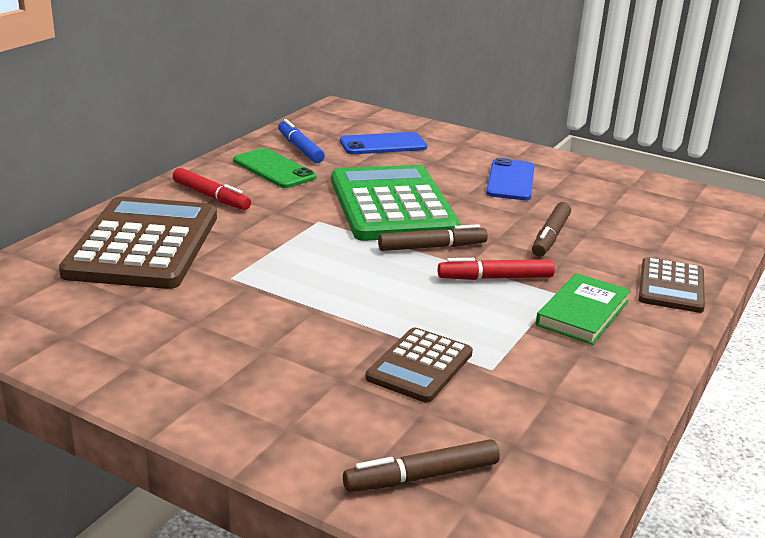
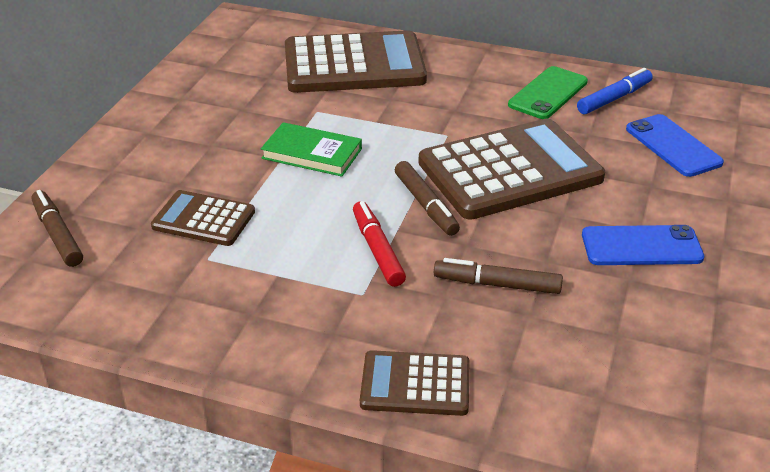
camera: 80 degrees right, 10 degrees up
(211, 197) = (462, 75): red marker -> none
(392, 205) = (510, 171): green calculator -> brown calculator
(582, 313) = (326, 312): green book -> green book (312, 153)

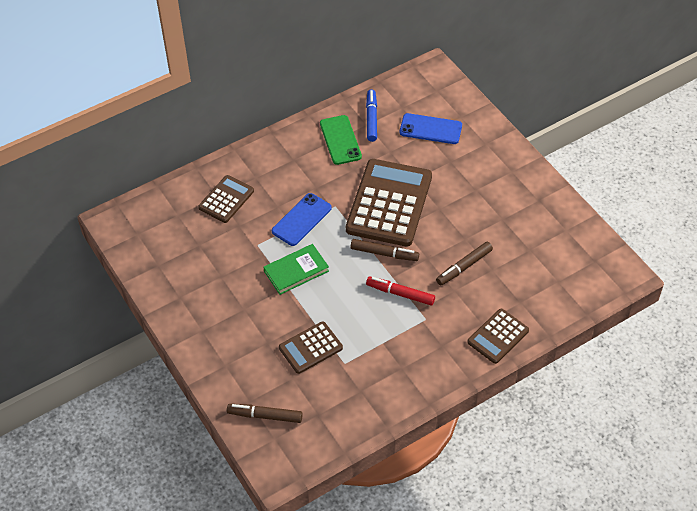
camera: 50 degrees left, 15 degrees up
(354, 65) = (226, 199): brown calculator -> brown calculator, size x0.52
(641, 246) = (486, 198): blue phone -> blue phone (301, 219)

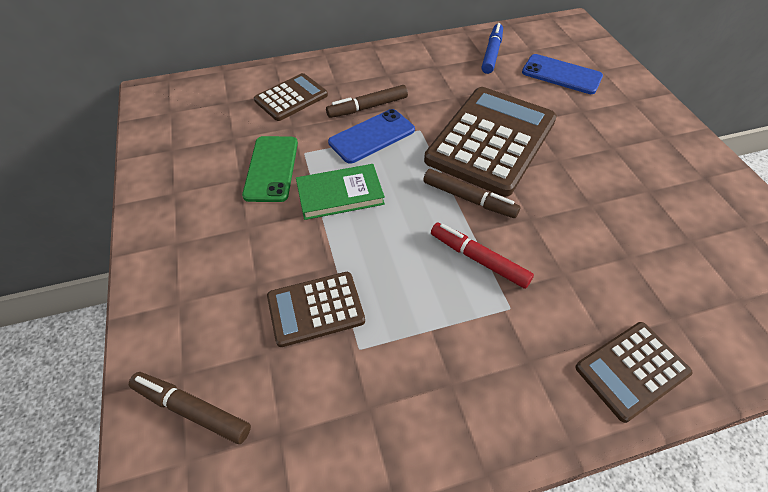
camera: 15 degrees right, 0 degrees up
(340, 140) = (449, 66): green phone -> green phone (271, 168)
(464, 267) = (584, 242): brown marker -> brown marker (367, 107)

